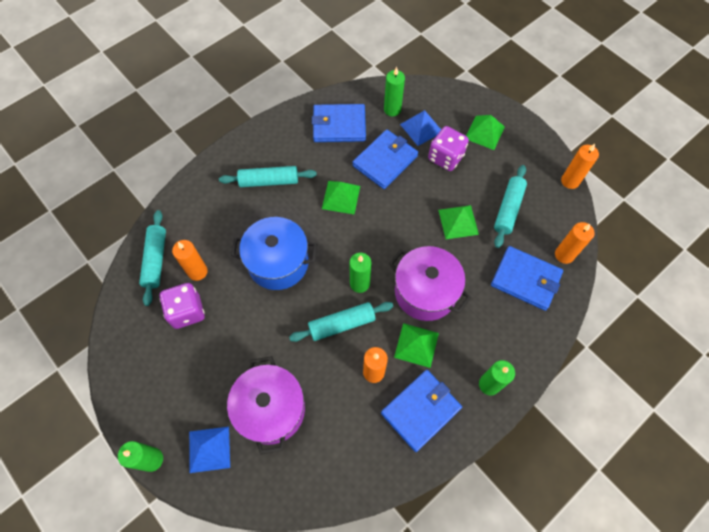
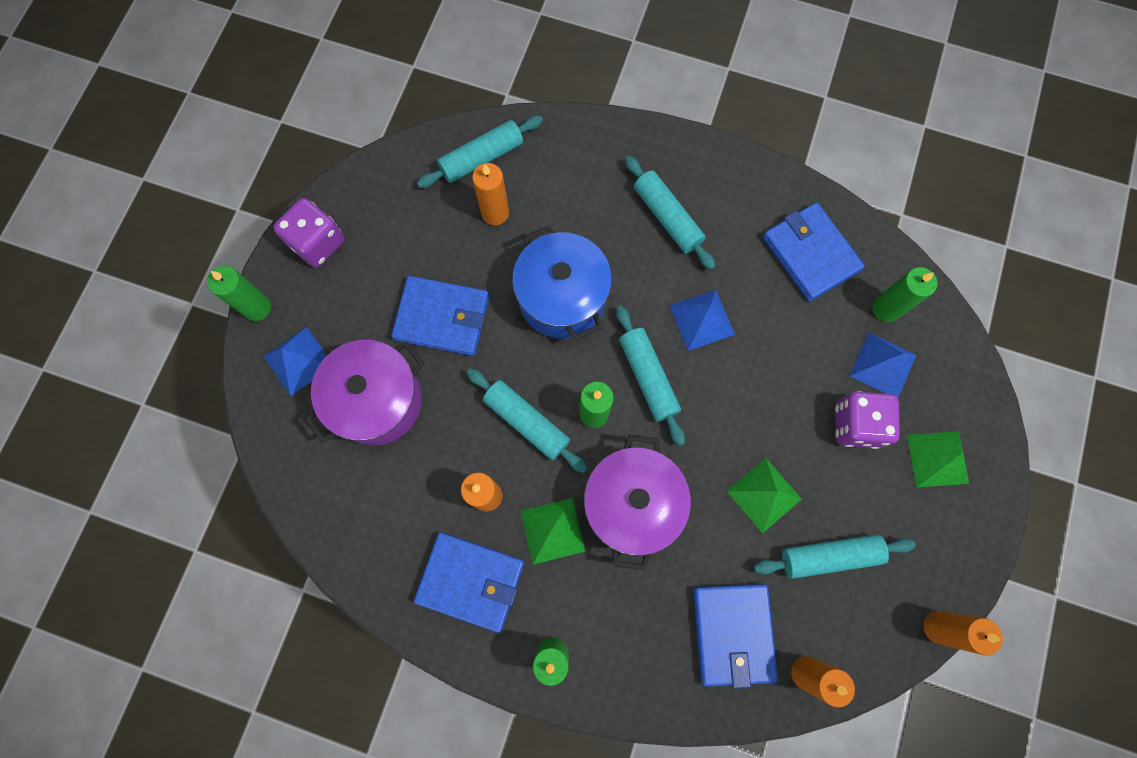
camera: 60 degrees right, 10 degrees up
(187, 311) = (440, 234): purple dice -> purple dice (317, 243)
(341, 197) = (701, 319): green pyramid -> blue pyramid
(356, 243) = (648, 377): none -> turquoise rolling pin
(385, 161) = (795, 345): blue wallet -> blue wallet (442, 318)

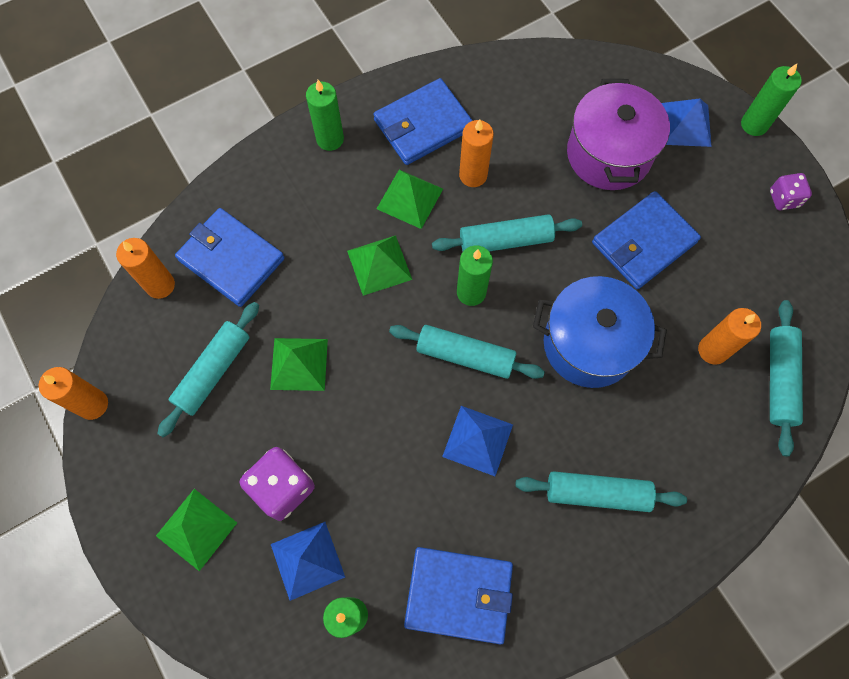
camera: 130 degrees right, 5 degrees down
(317, 243) = (784, 199): purple dice -> purple dice, size x0.60
(632, 504) = (379, 265): purple pot -> green pyramid

